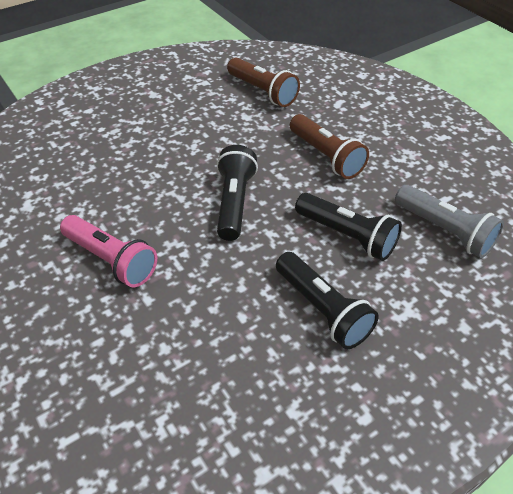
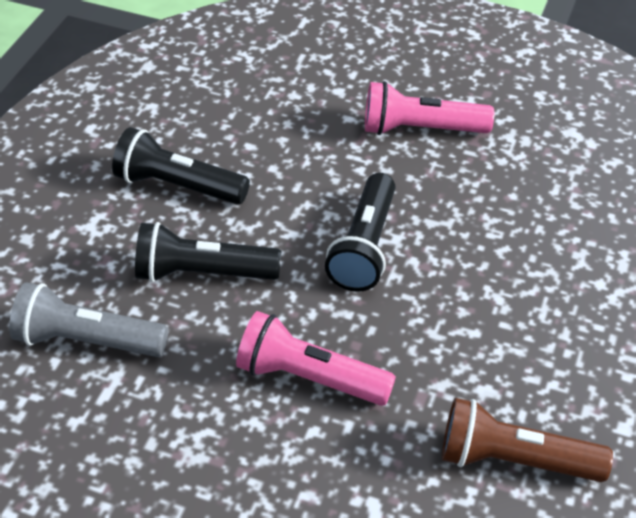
camera: 145 degrees right, 0 degrees up
(234, 203) = (364, 247): black flashlight -> black flashlight turned 45 degrees clockwise
(326, 157) = (310, 377): brown flashlight -> pink flashlight

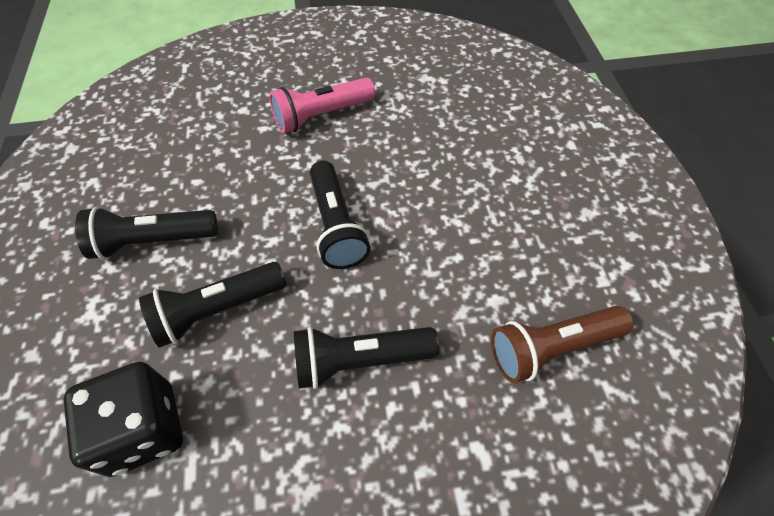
camera: 30 degrees left, 10 degrees up
(87, 340) = (143, 429): grey flashlight -> black dice
(310, 377) = (360, 360): pink flashlight -> black flashlight

